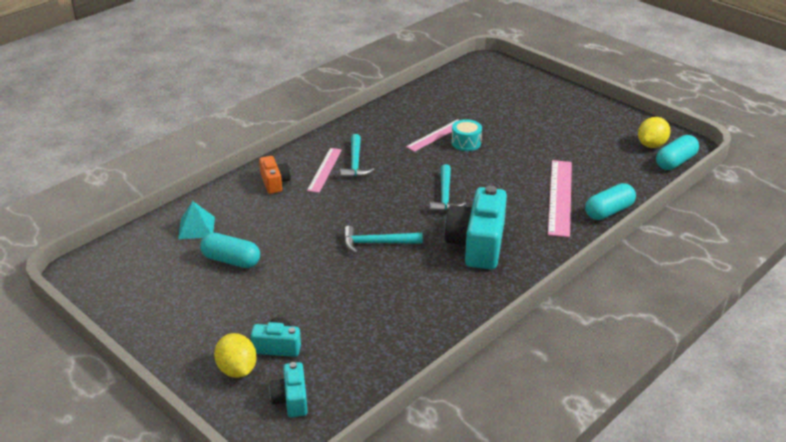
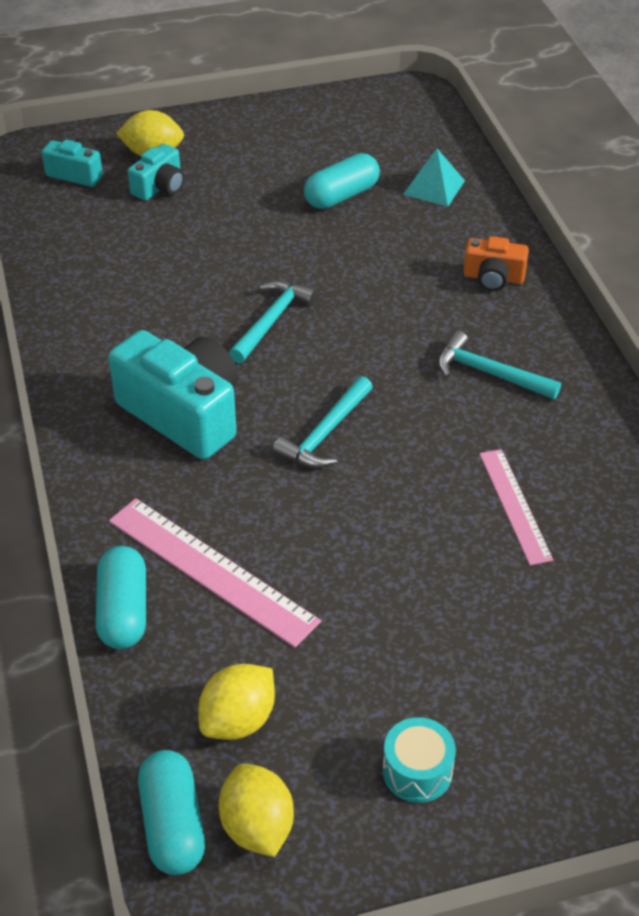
camera: 120 degrees right, 10 degrees up
(325, 170) = (493, 336): pink ruler -> none
(445, 196) = (325, 433): turquoise hammer -> turquoise hammer turned 90 degrees counterclockwise
(466, 143) = (462, 533): turquoise drum -> turquoise drum (417, 771)
(618, 164) = (238, 720): none -> yellow lemon

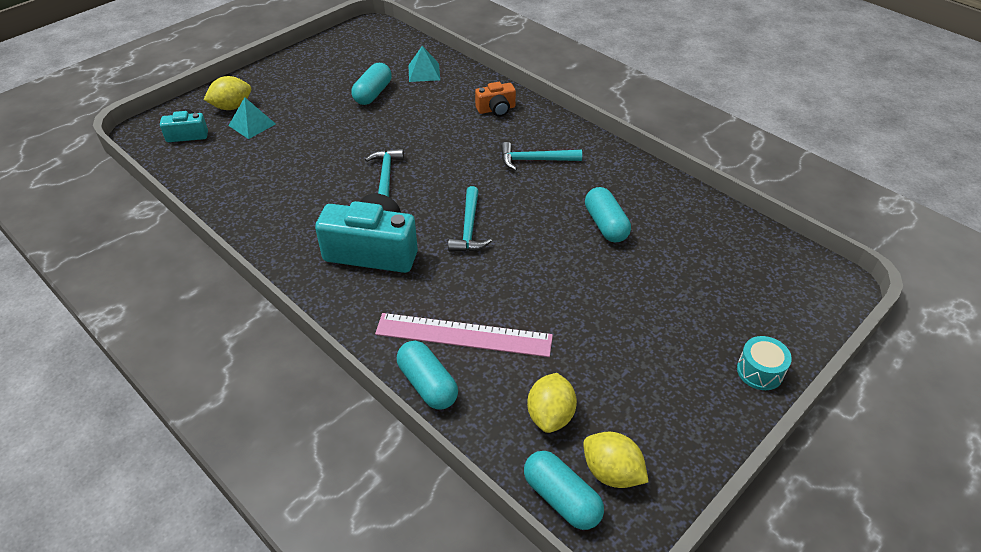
camera: 30 degrees left, 0 degrees up
(159, 187) = (252, 124): turquoise camera -> turquoise pyramid
(417, 771) = (673, 393): turquoise drum -> turquoise drum (760, 371)
(514, 505) = (605, 225): pink ruler -> turquoise capsule

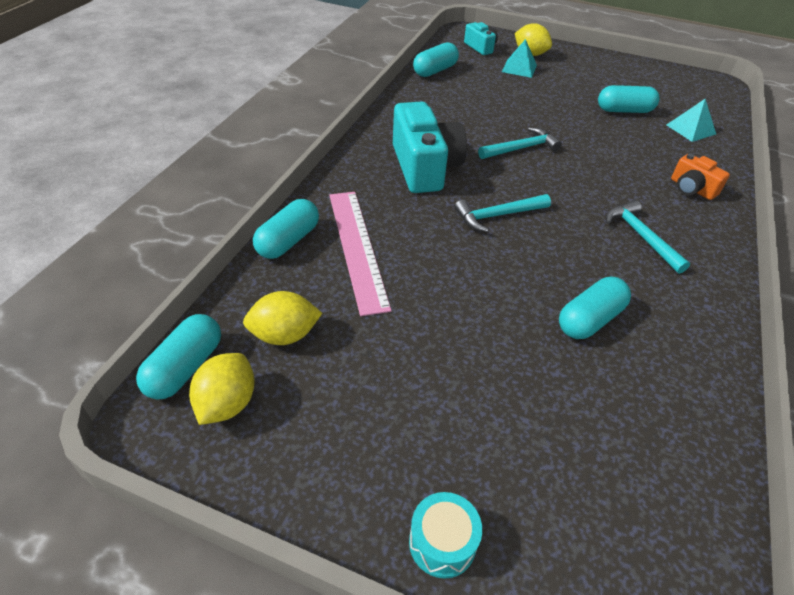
camera: 65 degrees right, 0 degrees up
(205, 184) = (435, 71): none -> turquoise capsule

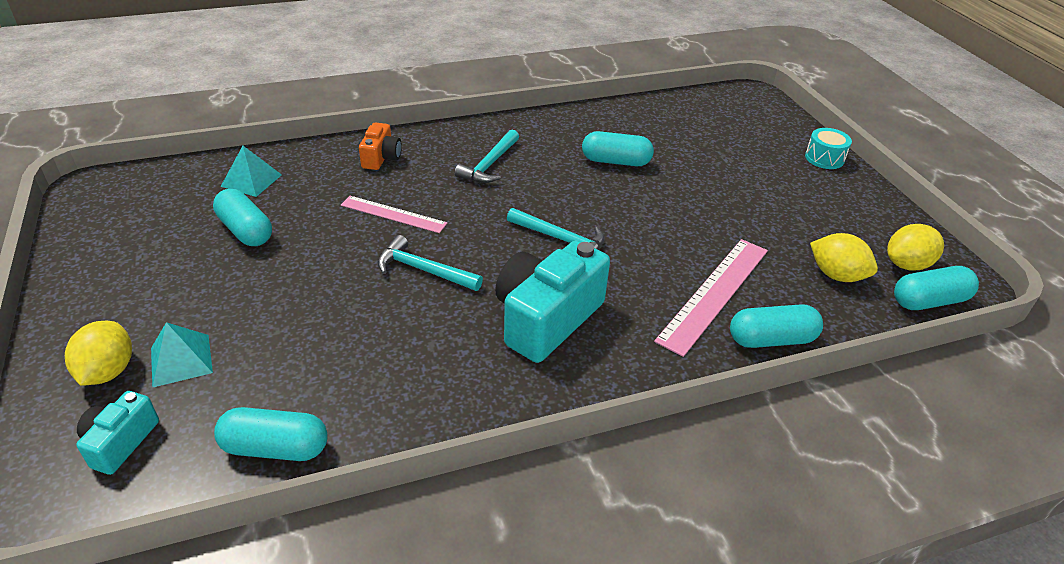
camera: 130 degrees left, 5 degrees down
(599, 162) = (393, 214): none -> pink ruler

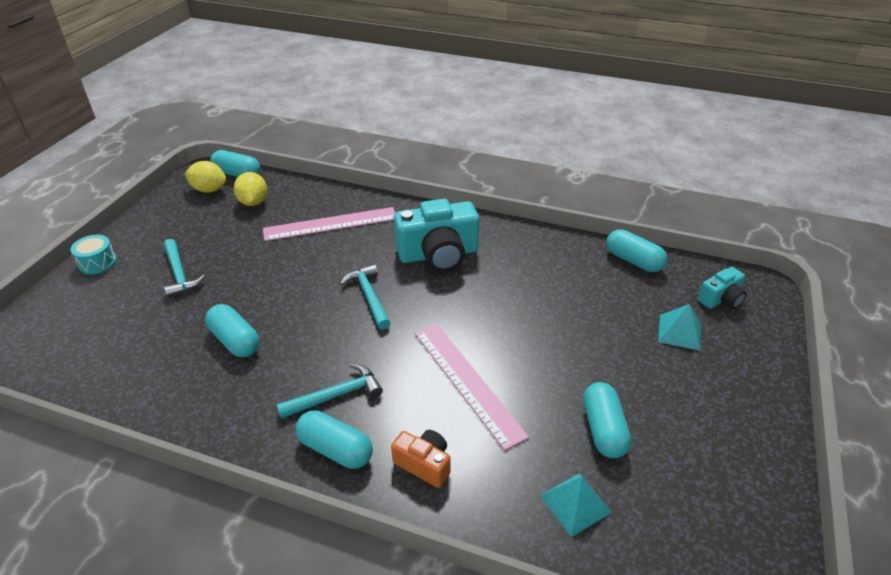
camera: 140 degrees left, 0 degrees up
(108, 371) = (730, 346): yellow lemon -> none
(381, 158) = (424, 464): orange camera -> orange camera turned 75 degrees clockwise
(393, 214) = (467, 381): pink ruler -> pink ruler, size x1.58
(423, 270) = (483, 320): turquoise hammer -> turquoise hammer (179, 274)
(771, 339) = (340, 195): turquoise capsule -> turquoise capsule (335, 449)

